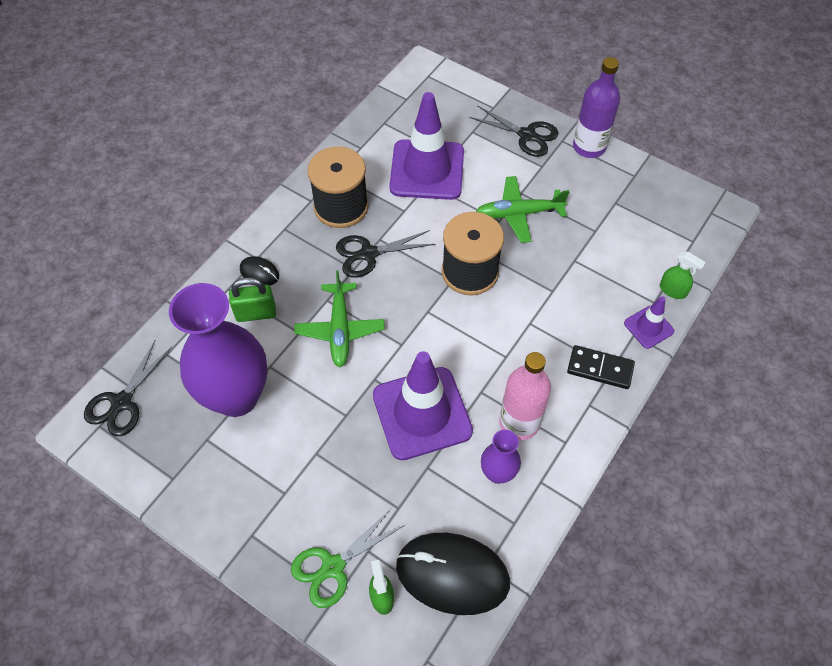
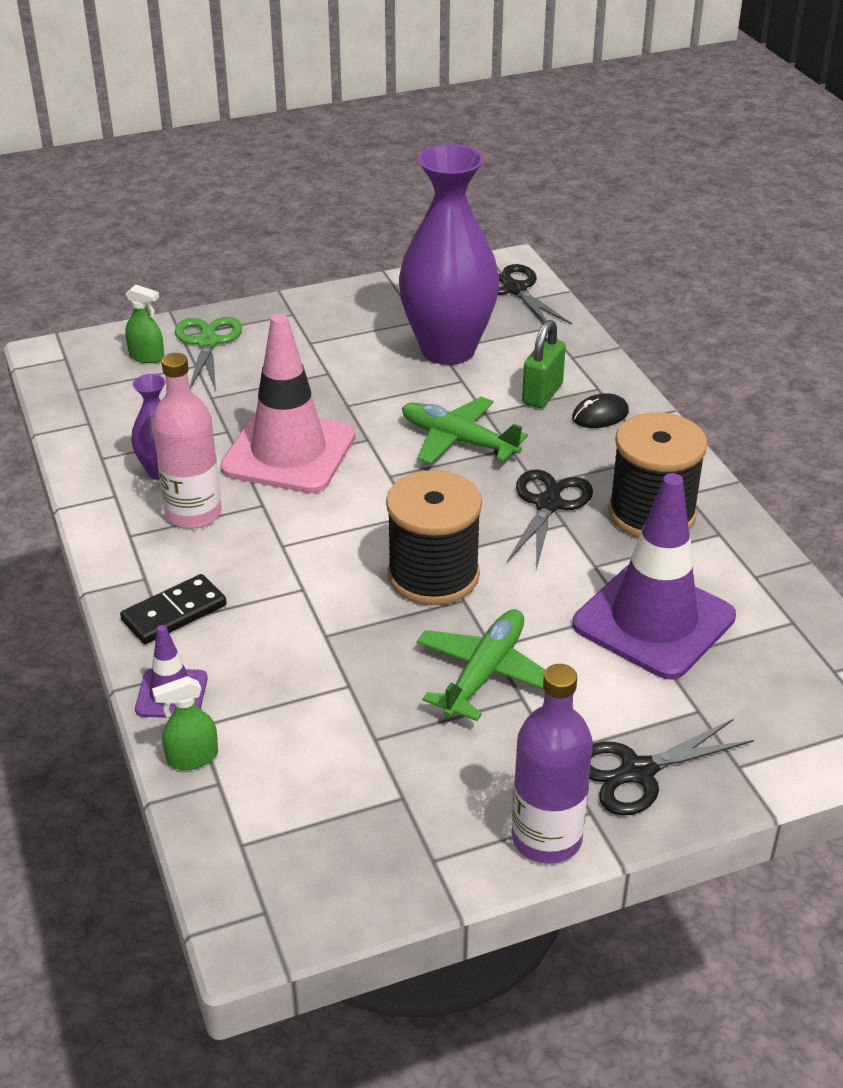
camera: 125 degrees right, 20 degrees down
(422, 413) = (288, 452): purple traffic cone -> pink traffic cone
(452, 574) = (111, 400): black mouse -> none

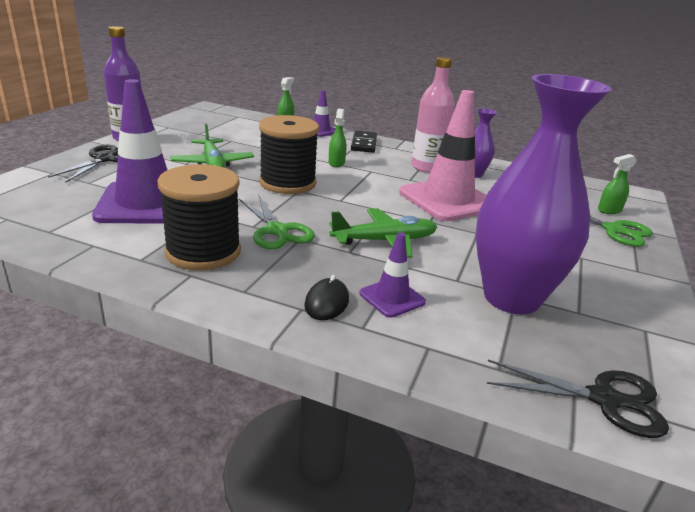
camera: 130 degrees right, 10 degrees down
(300, 586) = (336, 163): none -> green spray bottle
(542, 394) = (392, 298): green padlock -> purple traffic cone
(548, 504) = (277, 231): black scissors -> green scissors

